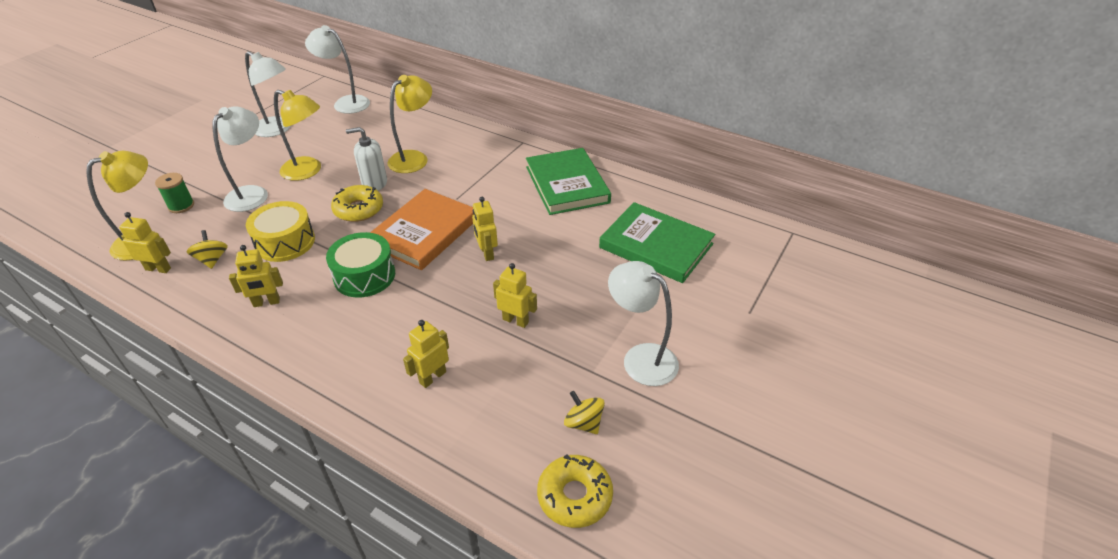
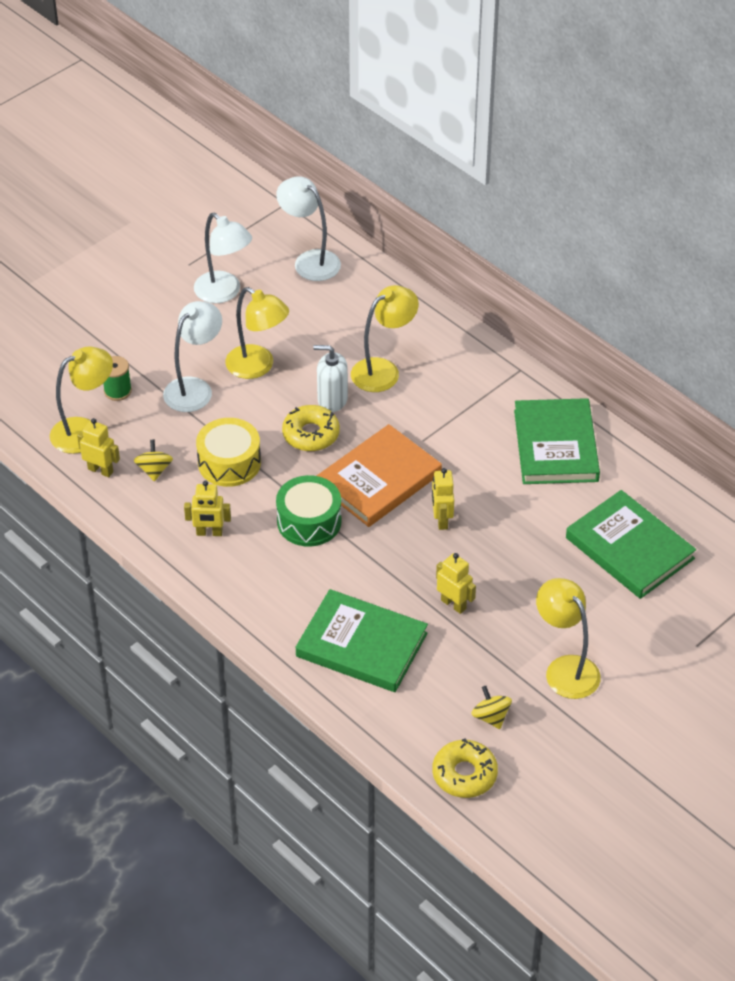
camera: 15 degrees right, 5 degrees up
(432, 377) = (361, 645): yellow robot -> green book
(640, 358) = (565, 668): white lamp -> yellow lamp

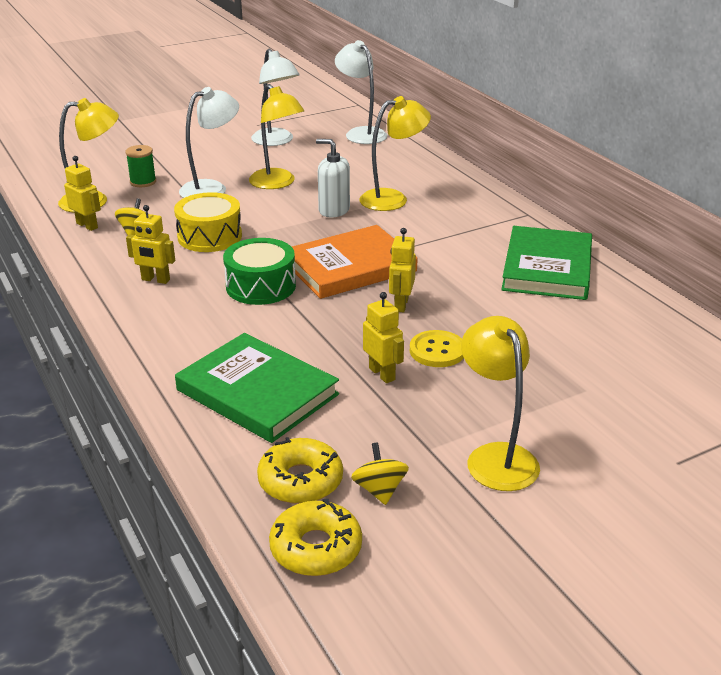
camera: 15 degrees right, 15 degrees down
(311, 434) = (300, 229): yellow donut -> yellow donut (300, 480)
(489, 569) = (437, 351): none -> yellow button
(629, 548) = (609, 358): green book -> none

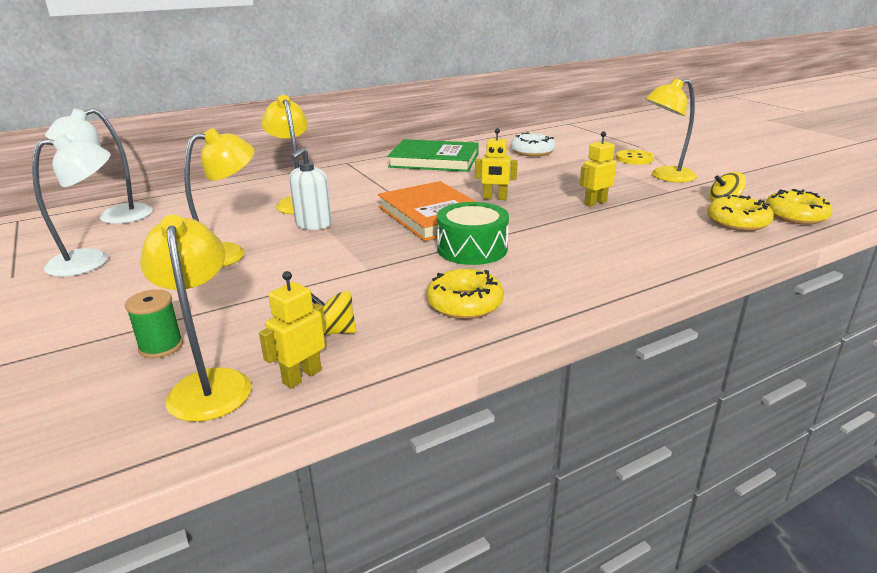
camera: 90 degrees left, 5 degrees down
(155, 280) = (465, 304): yellow robot -> yellow donut
(210, 236) = (359, 281): yellow drum -> none
(212, 188) = (219, 291): white lamp -> none
(257, 392) = (646, 240): green book -> none
(437, 351) = (557, 188): yellow button -> yellow button (634, 158)
(607, 346) = (532, 152): none -> white donut

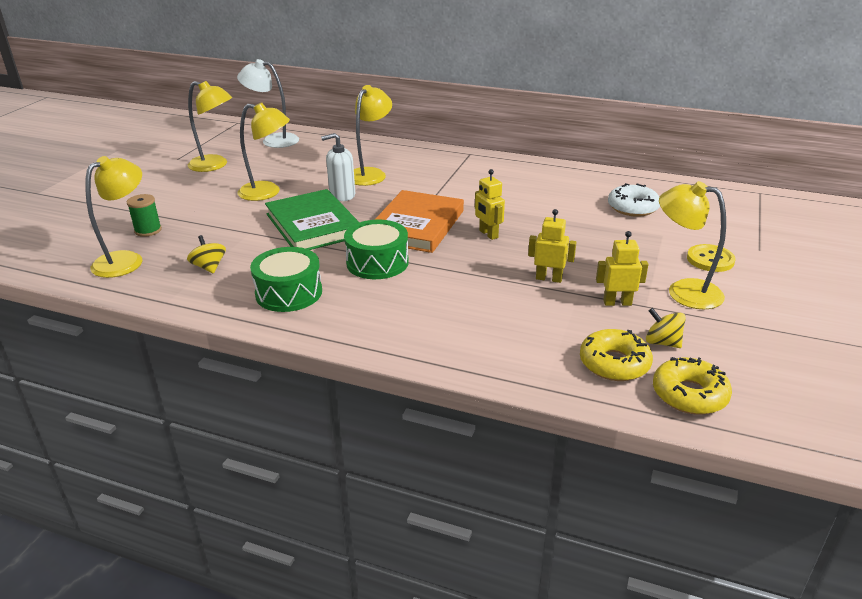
camera: 50 degrees right, 5 degrees up
(92, 260) = (215, 165): white lamp -> yellow lamp
(302, 376) = (154, 280): yellow robot -> yellow robot (617, 303)
(434, 160) = (532, 179): green book -> green book (313, 225)
(465, 304) = (289, 293): yellow donut -> green drum

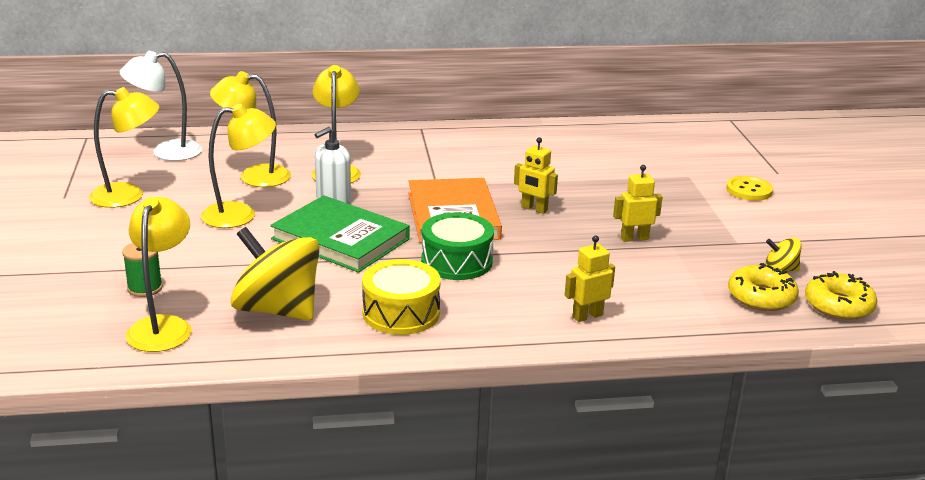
camera: 30 degrees left, 5 degrees down
(209, 267) = (277, 309): yellow spinning top -> yellow spinning top, size x2.21
(289, 293) = (401, 313): green drum -> yellow drum
(617, 303) = (713, 246): yellow robot -> yellow robot (587, 316)
(632, 207) = (638, 155): white donut -> none
(683, 291) = (754, 223): yellow lamp -> yellow lamp (254, 176)

